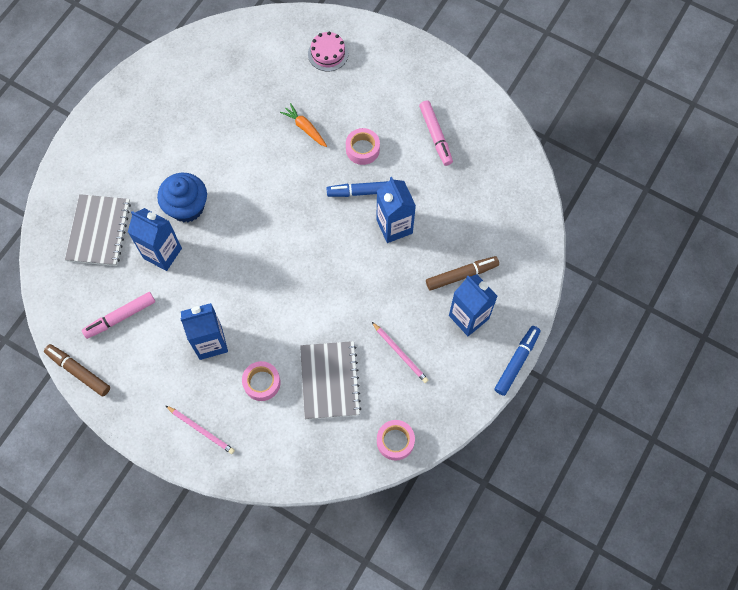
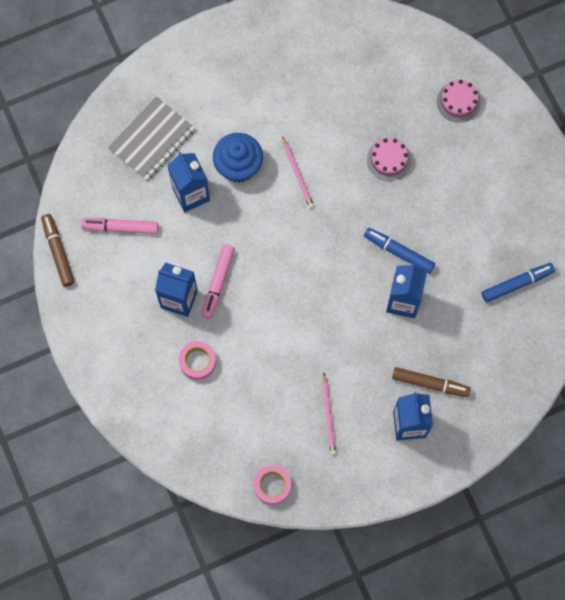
camera: 35 degrees right, 5 degrees up
(201, 430) = (123, 368): pink pencil -> pink pencil (298, 174)
(305, 128) = (388, 160): orange carrot -> pink cake
(329, 381) = (254, 398): grey notebook -> none
(362, 149) = (425, 213): pink tape -> none
(435, 136) = (499, 242): pink marker -> pink marker (218, 283)
(517, 362) = (422, 490): blue marker -> blue marker (517, 284)

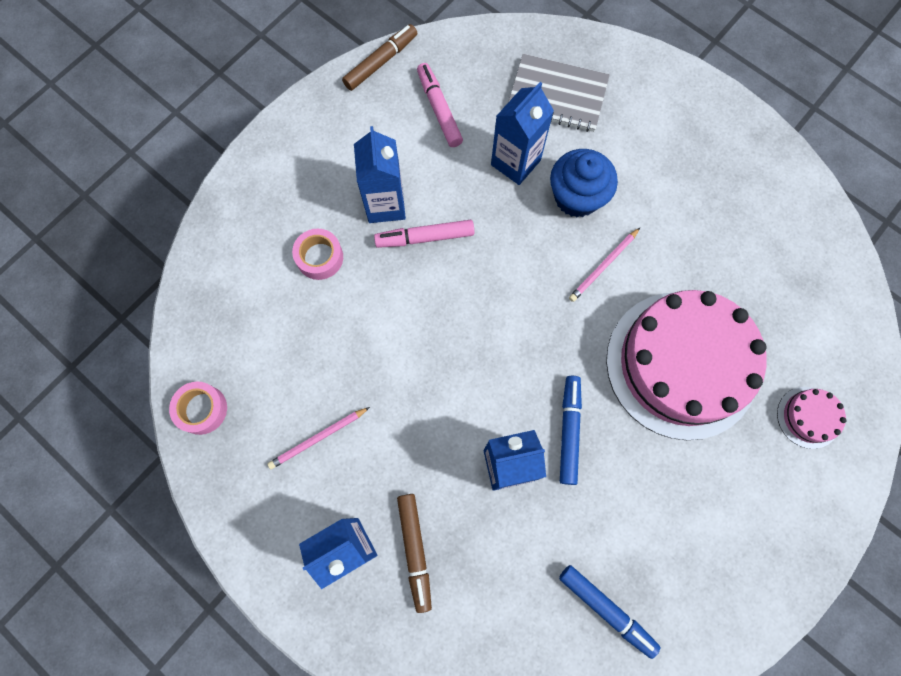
camera: 65 degrees right, 0 degrees up
(388, 160) = (681, 364): pink cake -> pink cake, size x2.47

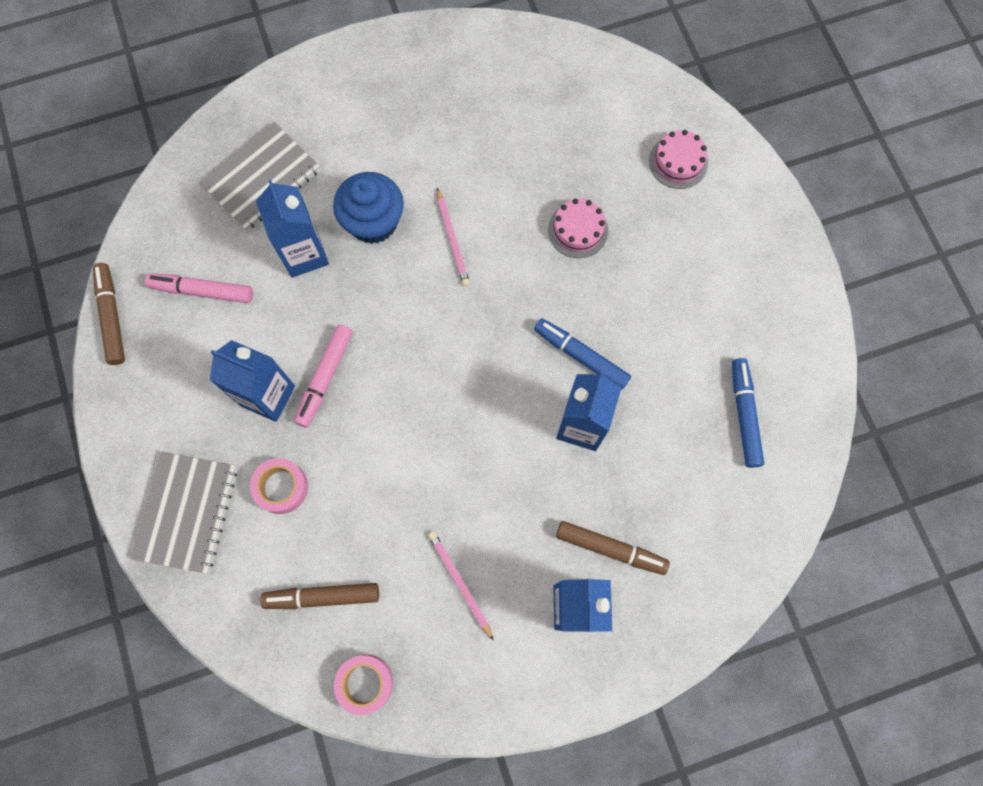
camera: 60 degrees left, 0 degrees up
(252, 337) = (322, 596): none -> brown marker
(263, 202) = (186, 512): none -> grey notebook
(318, 438) = (460, 583): pink pencil -> pink pencil turned 150 degrees clockwise
(606, 609) = (744, 414): blue marker -> blue marker turned 75 degrees counterclockwise
(681, 364) = (578, 230): pink cake -> pink cake, size x0.40

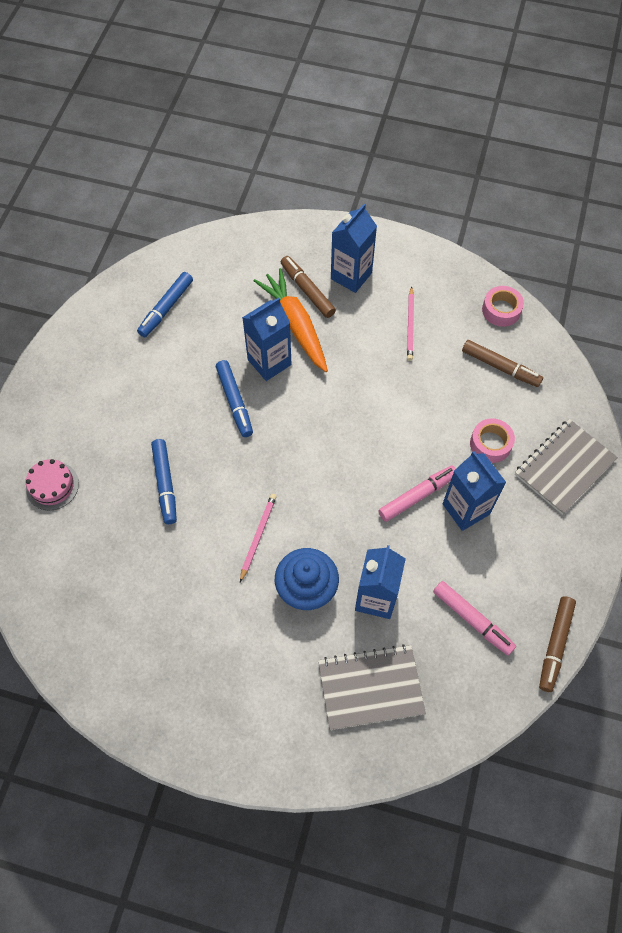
camera: 145 degrees left, 10 degrees down
(578, 230) = (165, 484): pink cake -> blue marker
(589, 492) = (295, 325): none -> orange carrot

